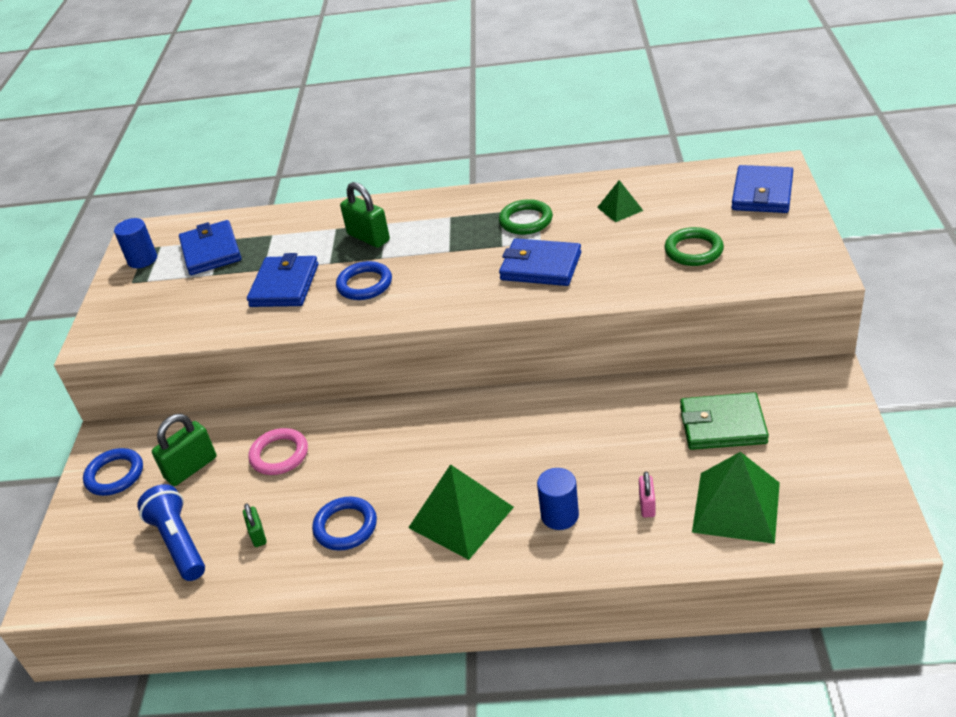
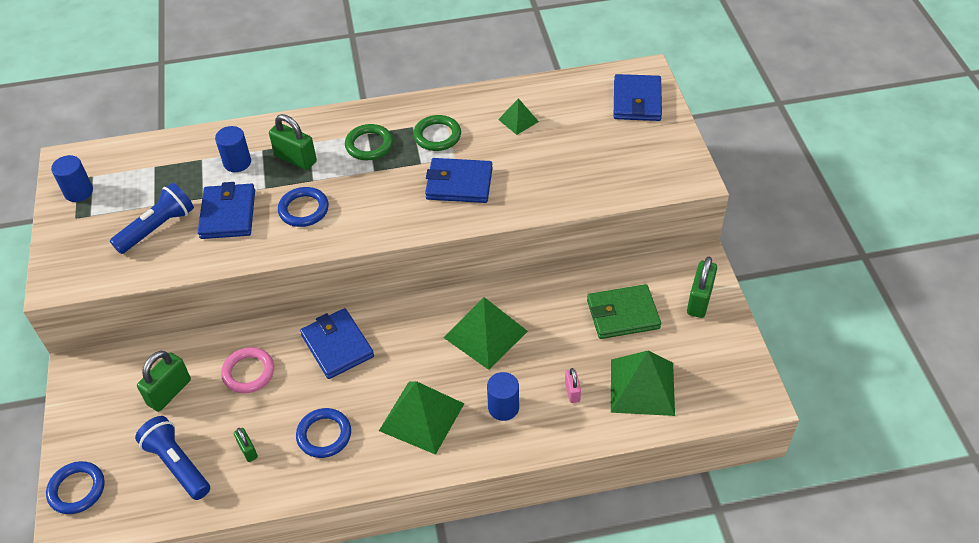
camera: 15 degrees left, 10 degrees up
(115, 475) = (98, 405): blue ring -> blue ring (77, 489)
(209, 295) = (157, 228): none -> blue flashlight
(211, 251) = (145, 180): blue wallet -> blue wallet (337, 346)
(307, 239) = (237, 162): none -> blue cylinder
(553, 435) = (485, 334): none -> green pyramid
(693, 250) = (587, 162): green ring -> green ring (369, 145)
(822, 416) = (699, 300): none -> green padlock

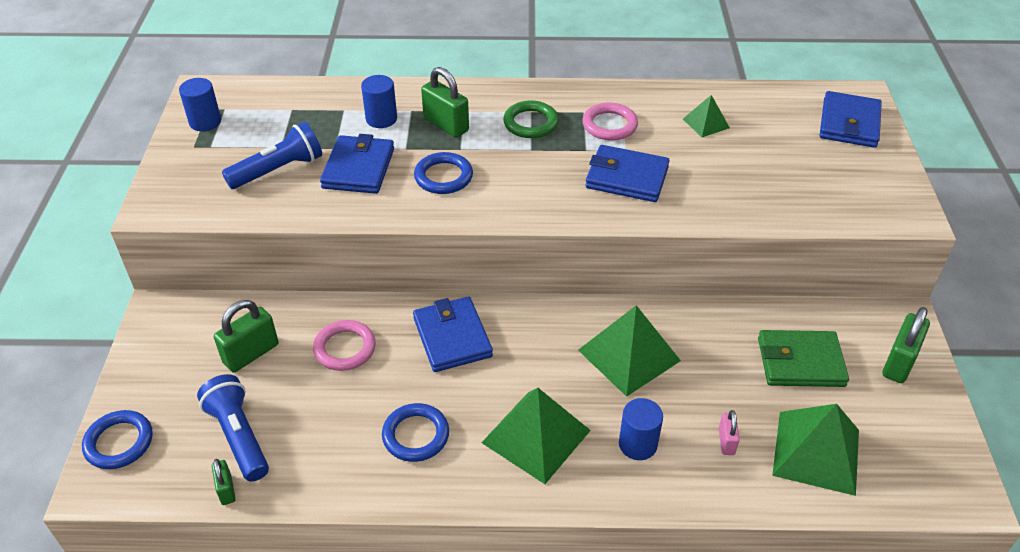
camera: 10 degrees right, 5 degrees down
(248, 450) = (323, 435): green padlock -> green padlock (226, 490)
(437, 136) = (609, 125): green ring -> pink ring

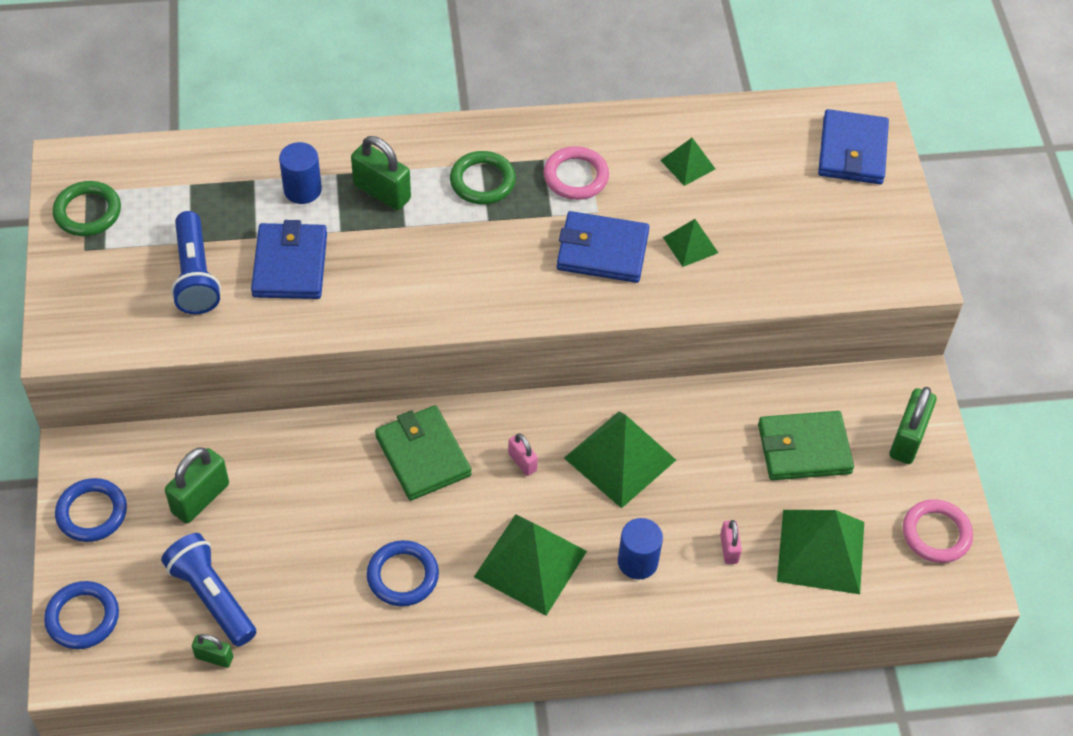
camera: 10 degrees left, 10 degrees up
(205, 122) = (87, 212): blue cylinder -> green ring
(226, 490) = (214, 657): green padlock -> green padlock turned 45 degrees counterclockwise
(278, 170) = (196, 275): blue flashlight -> blue flashlight turned 120 degrees clockwise
(345, 348) = (305, 481): pink ring -> pink ring (936, 534)
(443, 177) = (392, 268): blue ring -> blue ring (92, 513)
(452, 337) = (423, 456): blue wallet -> green wallet
(540, 350) = (522, 462): none -> pink padlock
(704, 178) = (690, 245): none -> green pyramid

